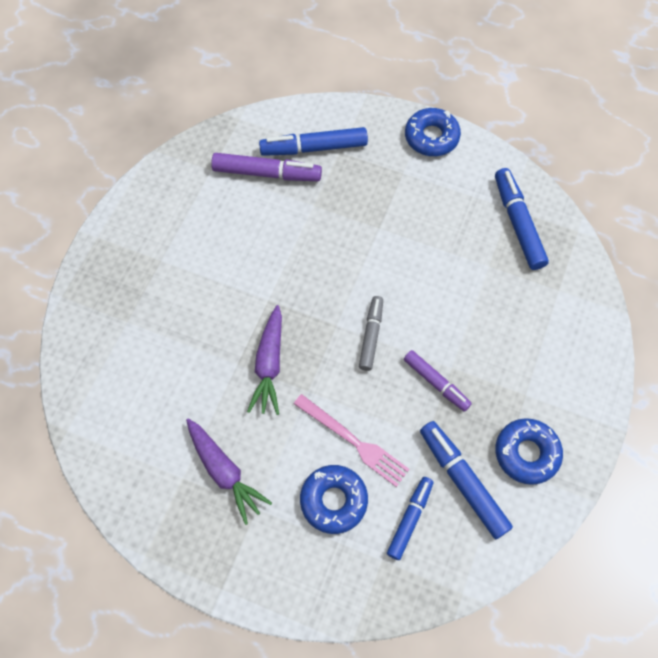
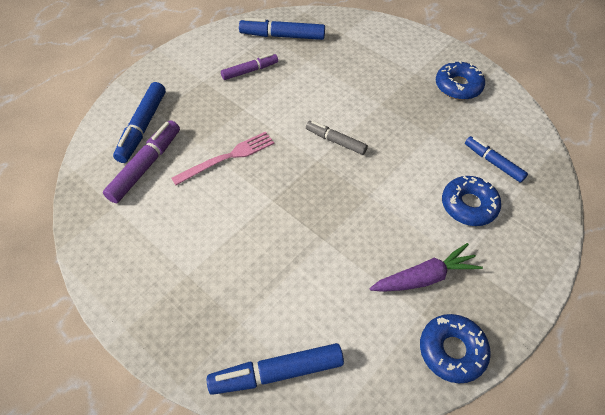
camera: 70 degrees left, 10 degrees down
(269, 365) = (334, 216): purple carrot -> none
(353, 441) = (422, 178): pink fork -> pink fork (227, 157)
(431, 137) = (182, 56): blue donut -> blue donut (452, 350)
(436, 383) = (390, 116): purple marker -> purple marker (250, 71)
(462, 481) = (470, 124): blue marker -> blue marker (277, 372)

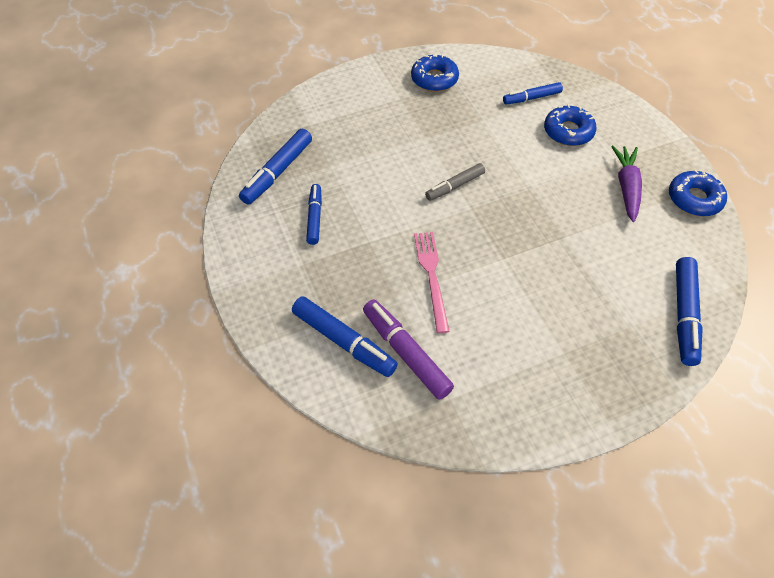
camera: 65 degrees left, 0 degrees up
(250, 71) = (315, 217): purple marker -> blue marker

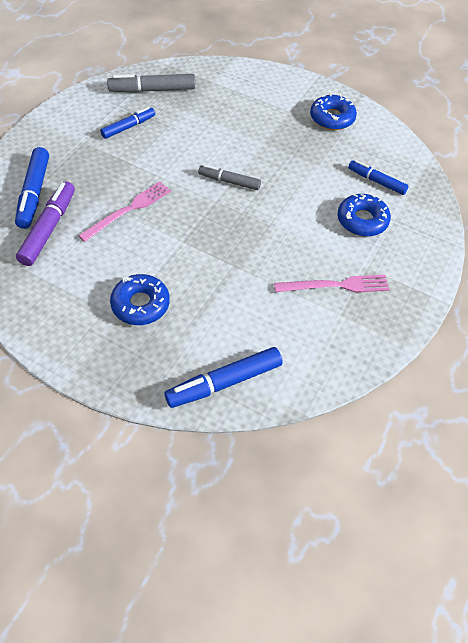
camera: 50 degrees right, 0 degrees up
(277, 172) = (152, 90): blue marker -> grey marker
(626, 187) = (336, 285): purple carrot -> pink fork
(694, 199) = (371, 339): blue donut -> blue donut (140, 304)

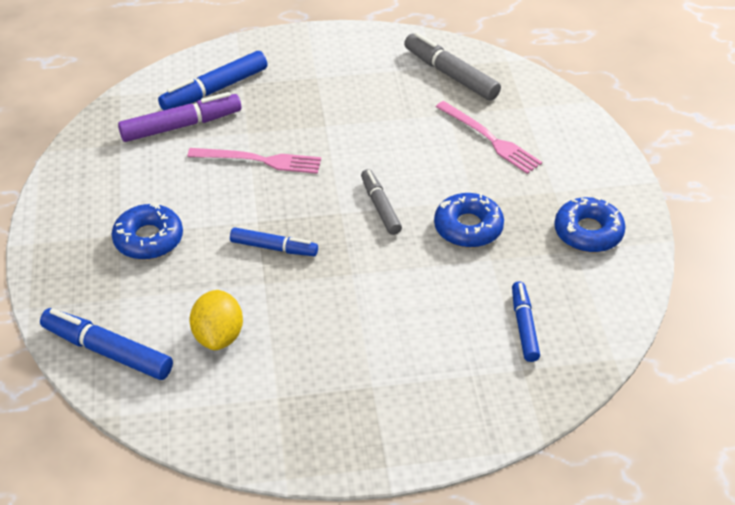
camera: 55 degrees right, 10 degrees down
(128, 127) = (374, 92): blue marker -> blue marker (274, 248)
(264, 316) = (218, 336): none -> yellow lemon
(336, 285) = (317, 372): pink fork -> pink fork (490, 139)
(362, 220) = (442, 345): blue donut -> blue donut (468, 227)

